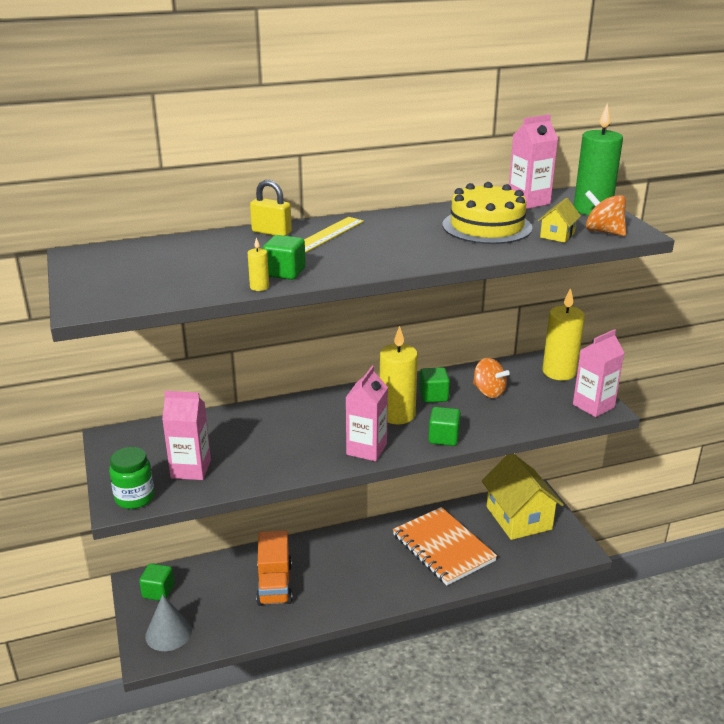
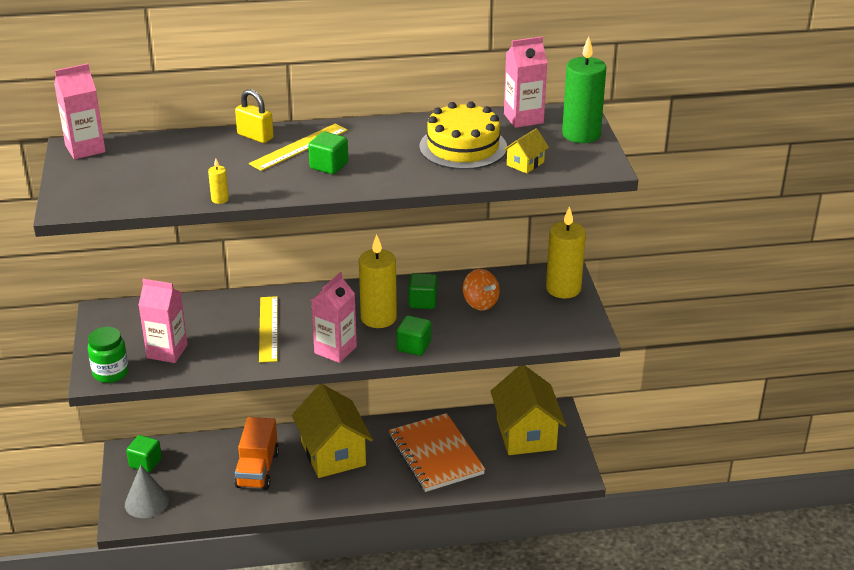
camera: 10 degrees right, 5 degrees up
(285, 272) = (248, 185): green cube -> green cube (329, 166)
(290, 436) = (268, 328): none -> yellow ruler
(344, 558) = (333, 453): none -> yellow house
(593, 406) = (579, 329): pink carton -> pink carton (85, 149)
(603, 232) = (573, 163): orange spinning top -> none

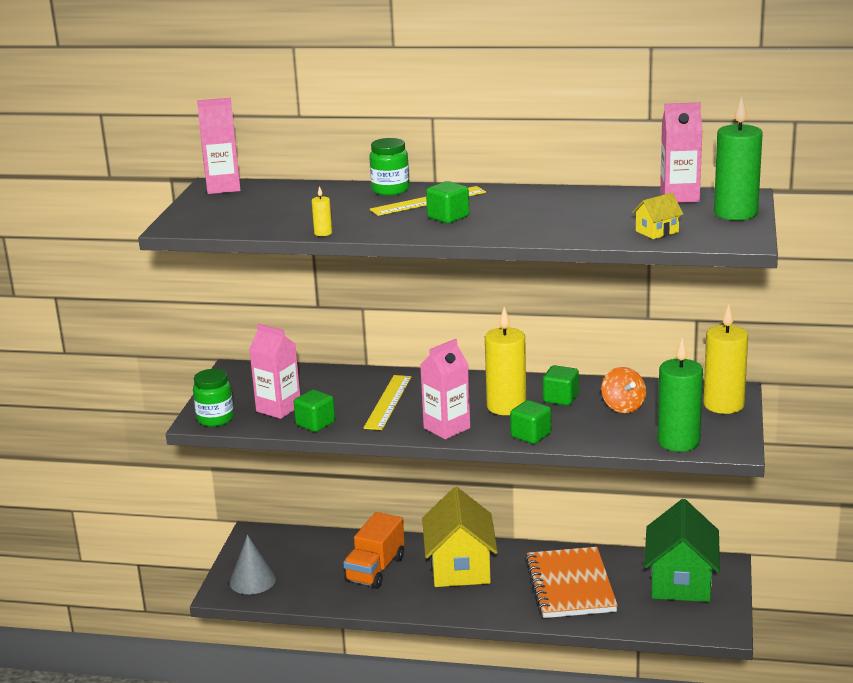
camera: 20 degrees right, 10 degrees down
(145, 463) = (267, 546): green cube -> green cube (315, 424)
(255, 136) = (390, 190): yellow padlock -> green jar
(463, 147) = (598, 213): yellow cake -> none
(526, 434) = (681, 581): yellow house -> green house
(542, 334) = (678, 442): none -> green candle

